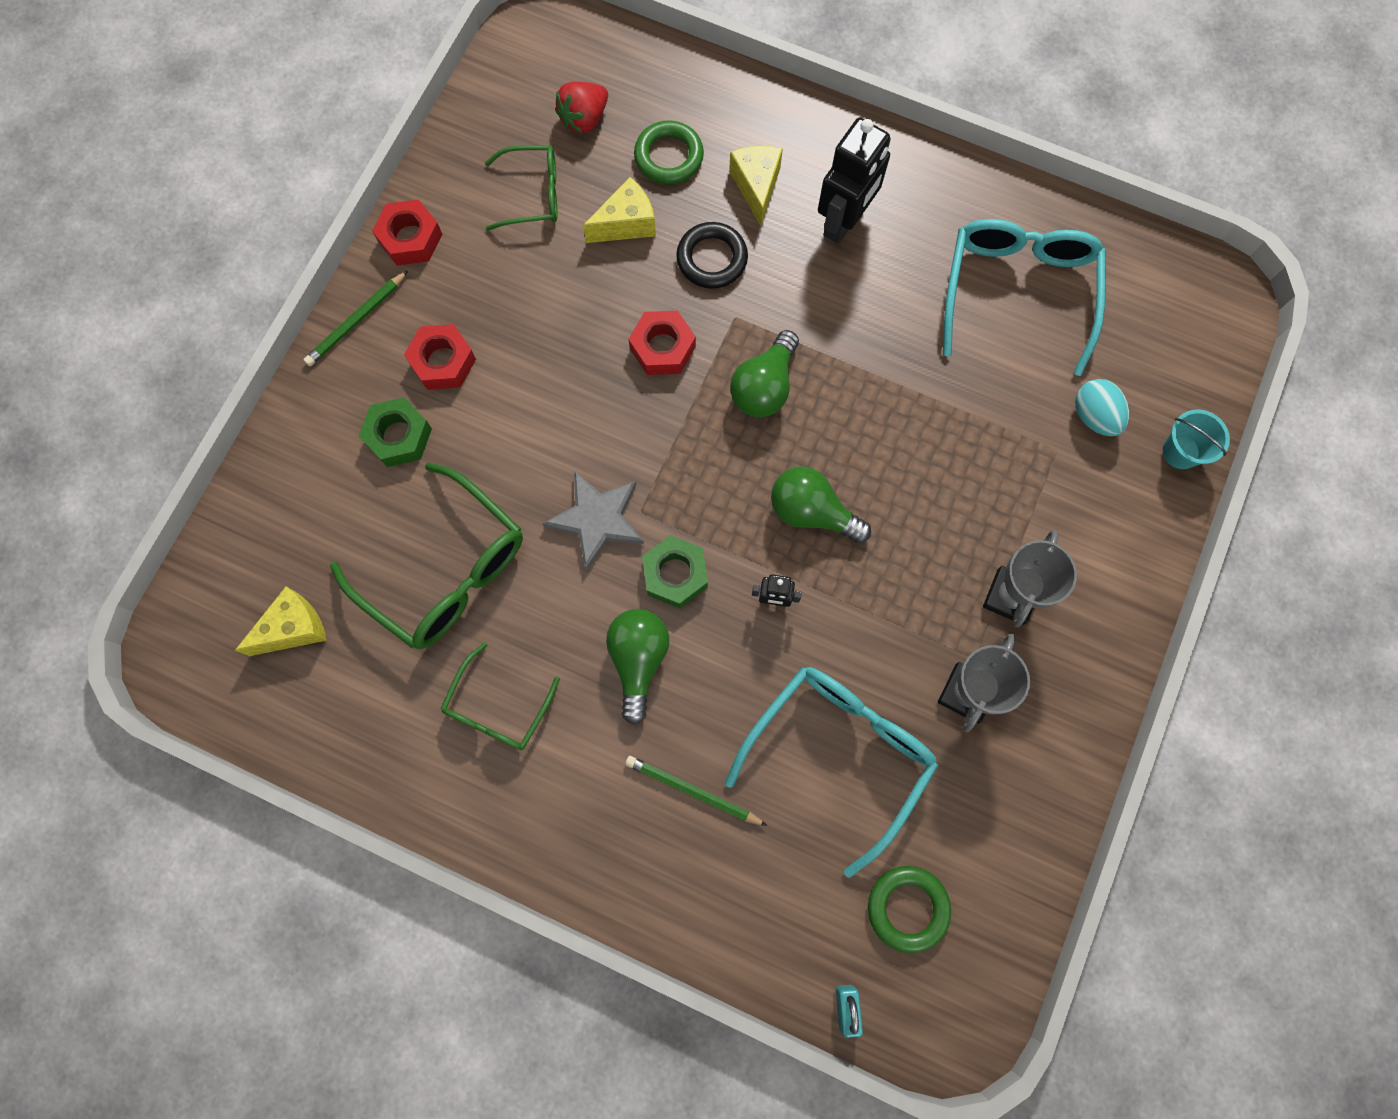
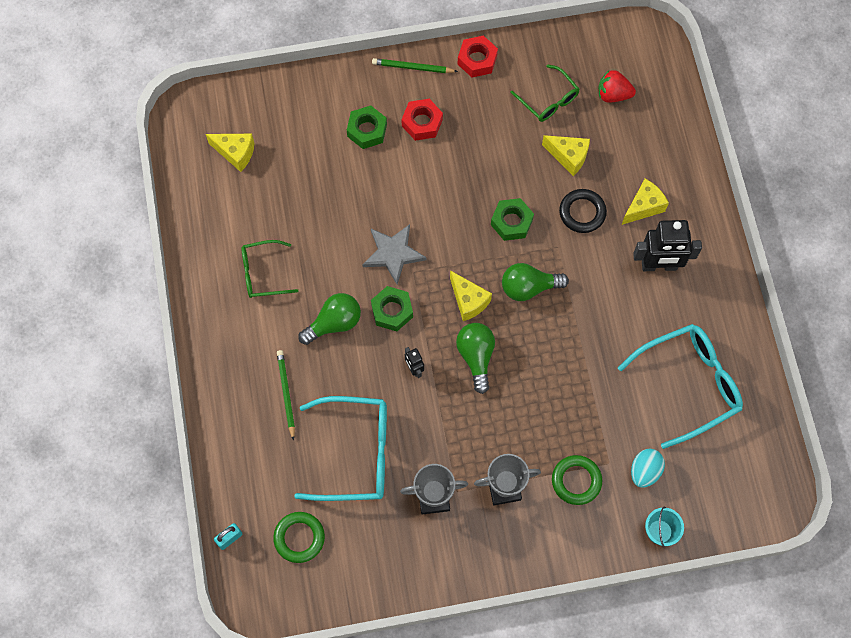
camera: 55 degrees right, 5 degrees down
(445, 570) = (314, 200): green glasses -> none
(662, 348) = (511, 222): red nut -> green nut
(669, 156) = (625, 151): green ring -> green ring (576, 481)
(730, 470) = (468, 301): none -> yellow cheese

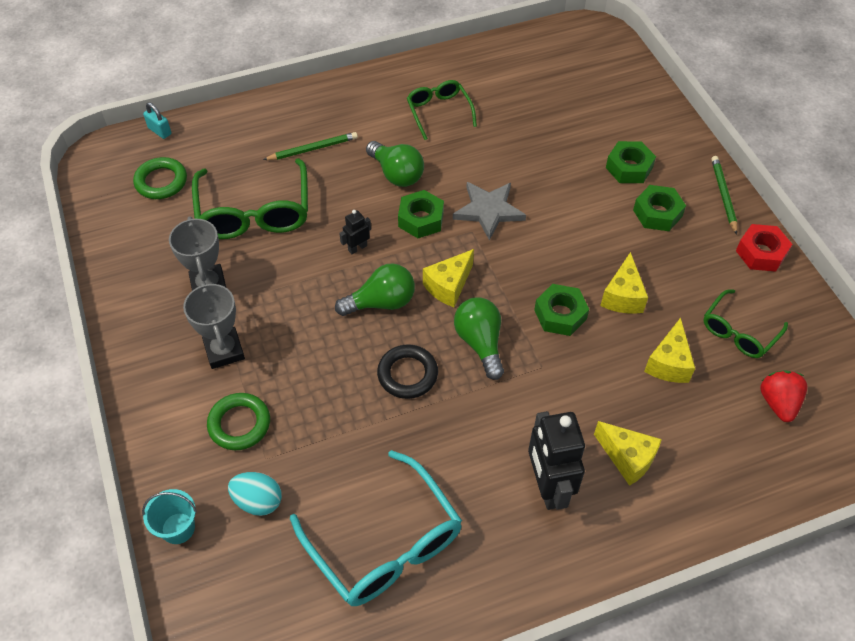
camera: 80 degrees right, 15 degrees down
(235, 153) = (564, 72): yellow cheese -> yellow cheese (623, 296)
(355, 453) = (254, 212): turquoise glasses -> green glasses
(422, 122) = (657, 213): red nut -> green nut
(582, 212) = (596, 387): black ring -> black ring (407, 374)

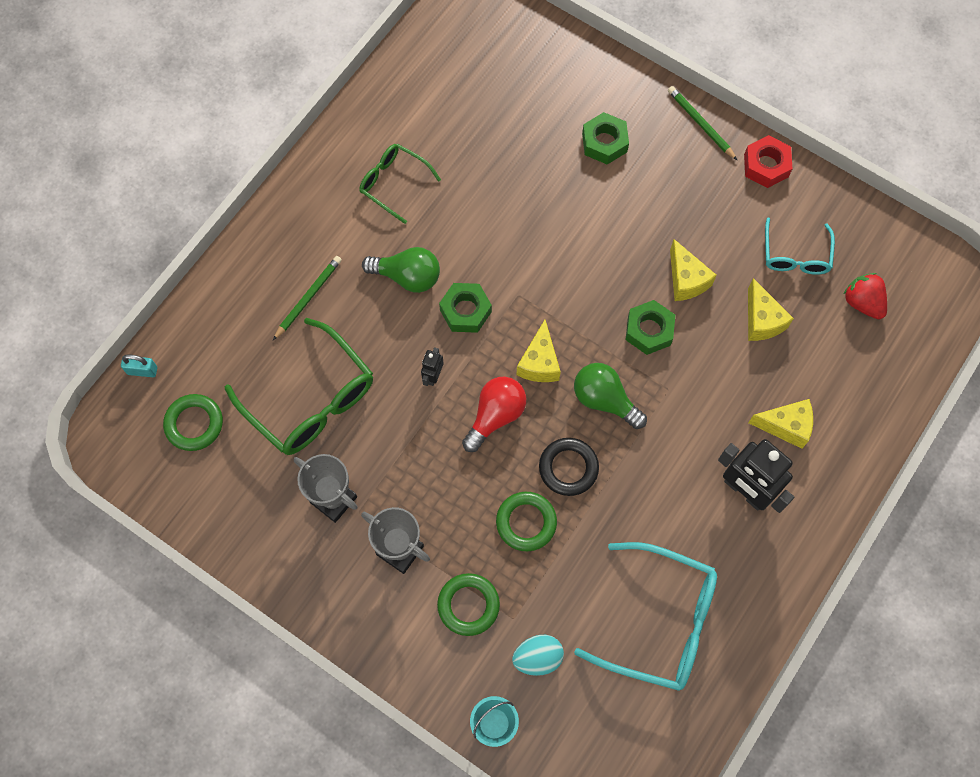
camera: 35 degrees left, 15 degrees up
(338, 393) = (526, 522): none -> green ring
(381, 302) = (495, 416): green light bulb -> red light bulb
(488, 210) = (517, 264): grey star -> none
(657, 213) = (659, 177): green nut -> none
(739, 332) = (795, 255): green glasses -> turquoise glasses

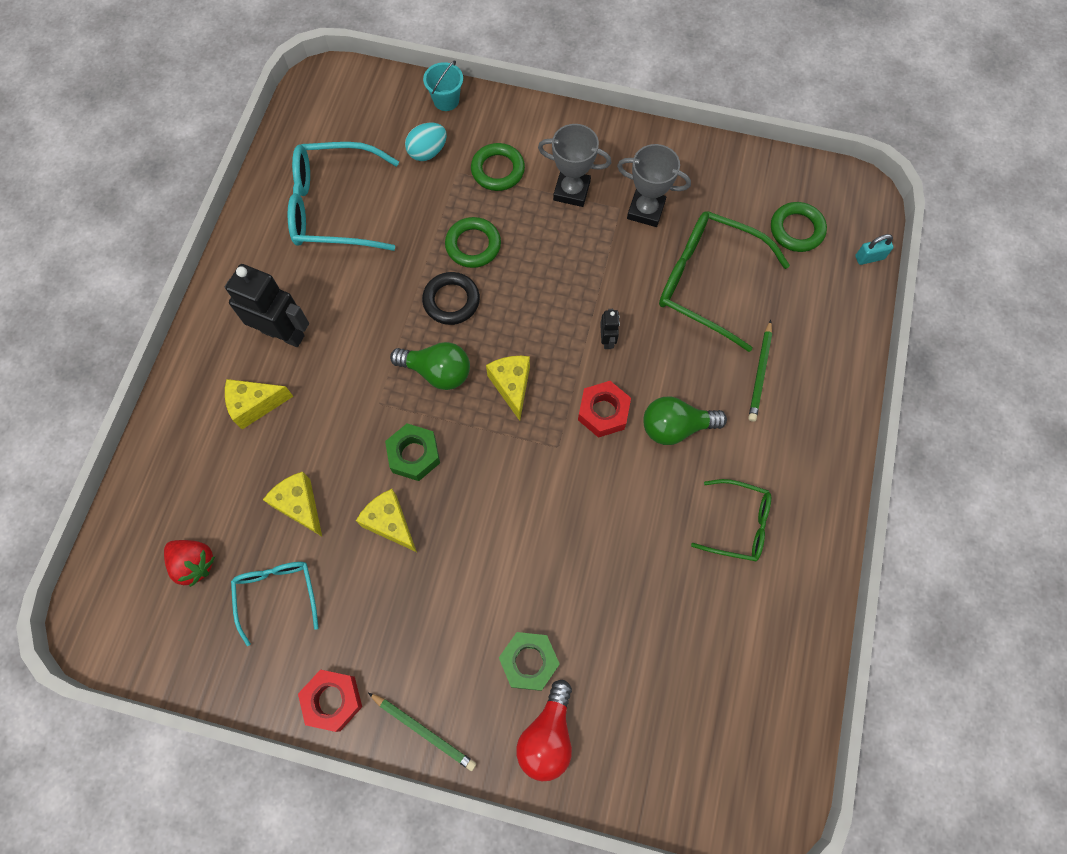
camera: 160 degrees right, 0 degrees up
(465, 311) = (603, 412): green nut -> red nut
(495, 416) = (534, 324): red light bulb -> red light bulb (547, 736)

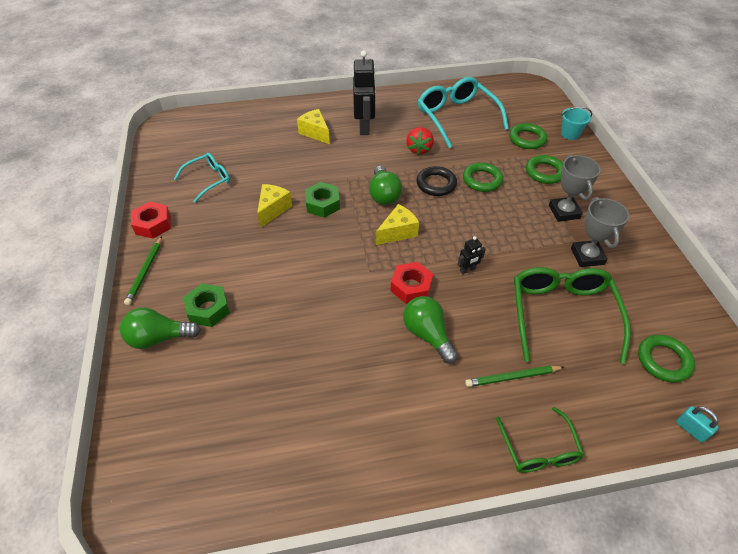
camera: 65 degrees right, 20 degrees down
(194, 563) = (213, 145): red strawberry -> red strawberry (419, 149)
(300, 506) = (265, 170): yellow cheese -> none
(427, 152) = (527, 139): turquoise egg -> green ring
(547, 736) = (159, 338): red light bulb -> green light bulb
(738, 524) = (372, 406): green glasses -> green glasses (539, 449)

